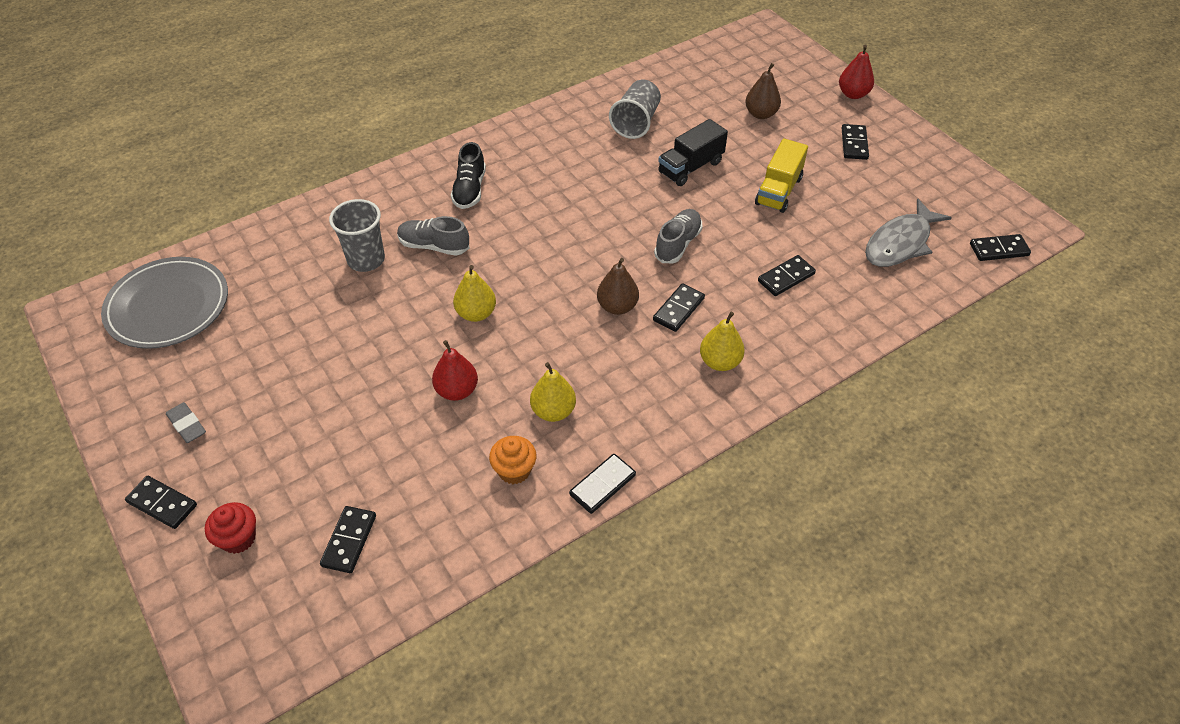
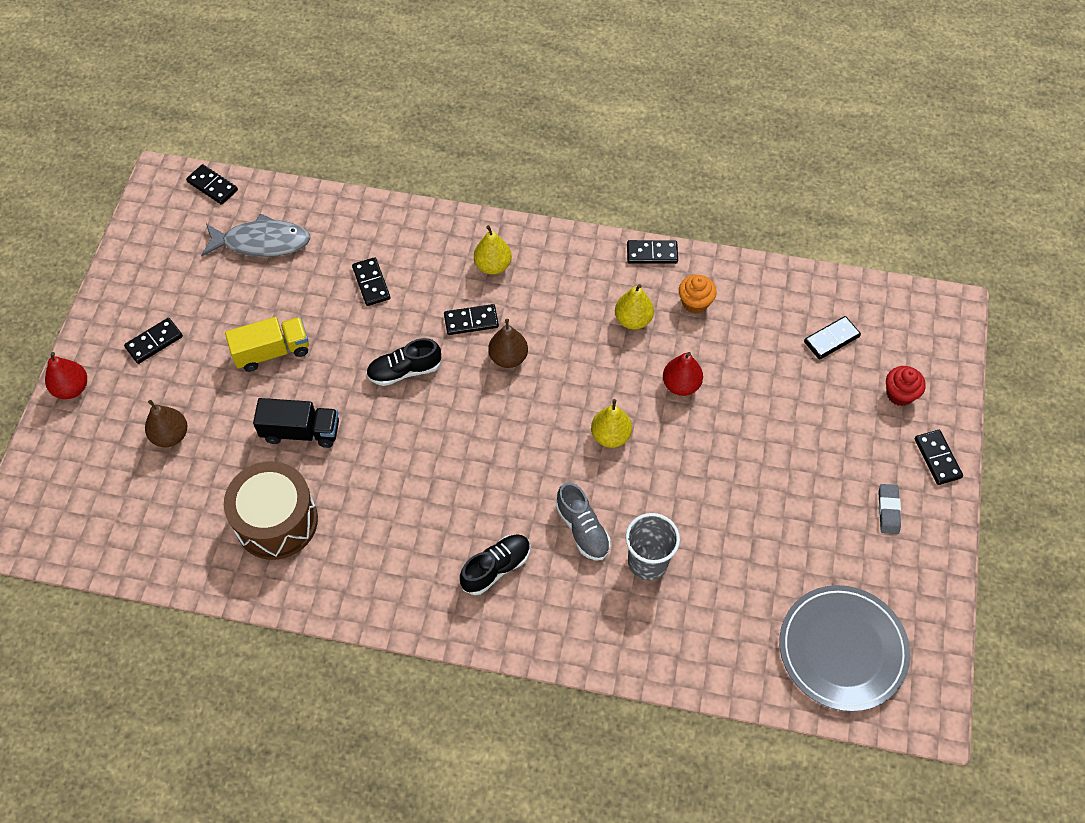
camera: 135 degrees left, 10 degrees up
(636, 122) = (276, 521): grey cup -> brown drum
(678, 244) = (404, 371): grey shoe -> black shoe
(786, 277) = (371, 283): black domino -> black domino turned 60 degrees clockwise

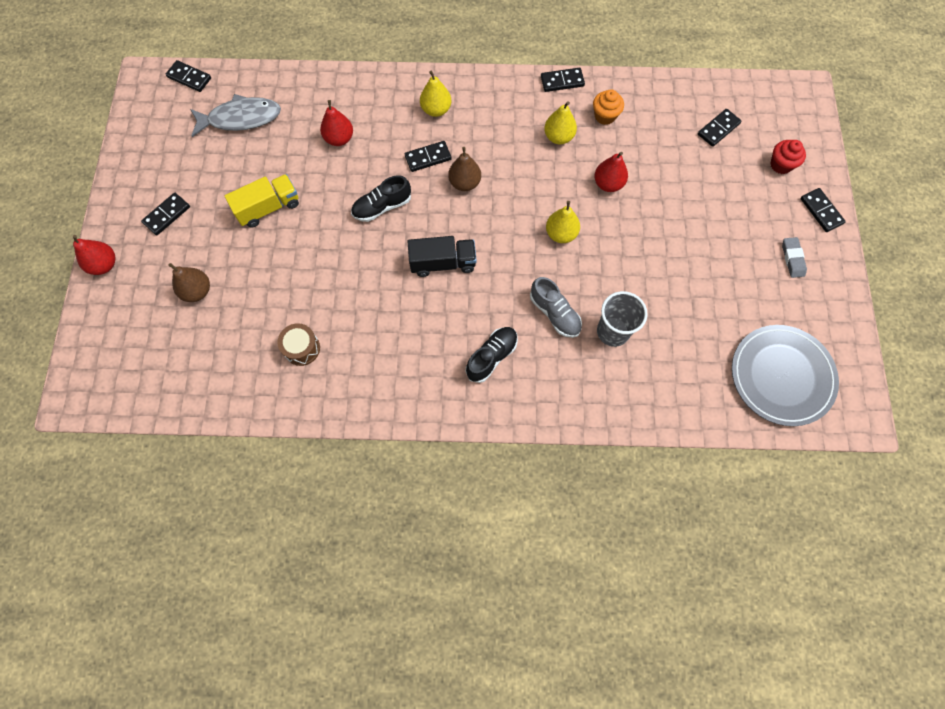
camera: 10 degrees left, 10 degrees up
(276, 521) = (302, 348): brown drum -> brown drum, size x0.52
(301, 431) = (306, 270): black truck -> black truck (443, 263)
(371, 283) = (339, 139): black domino -> red pear

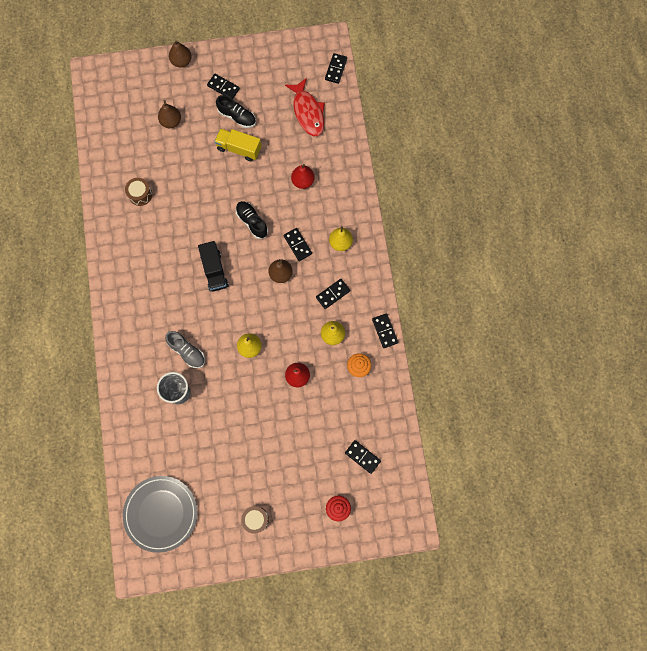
camera: 80 degrees right, 5 degrees up
(104, 265) = (181, 61): red pear -> brown pear
(241, 118) = (308, 112): grey fish -> red fish
(268, 208) = (239, 148): yellow truck -> yellow truck turned 150 degrees clockwise
(492, 357) = (150, 314): black shoe -> black shoe (237, 117)
(555, 313) = (187, 351): grey shoe -> grey shoe turned 90 degrees counterclockwise
(792, 259) = (255, 519): grey eraser -> brown drum
(821, 211) = (300, 541): black domino -> black domino (333, 294)

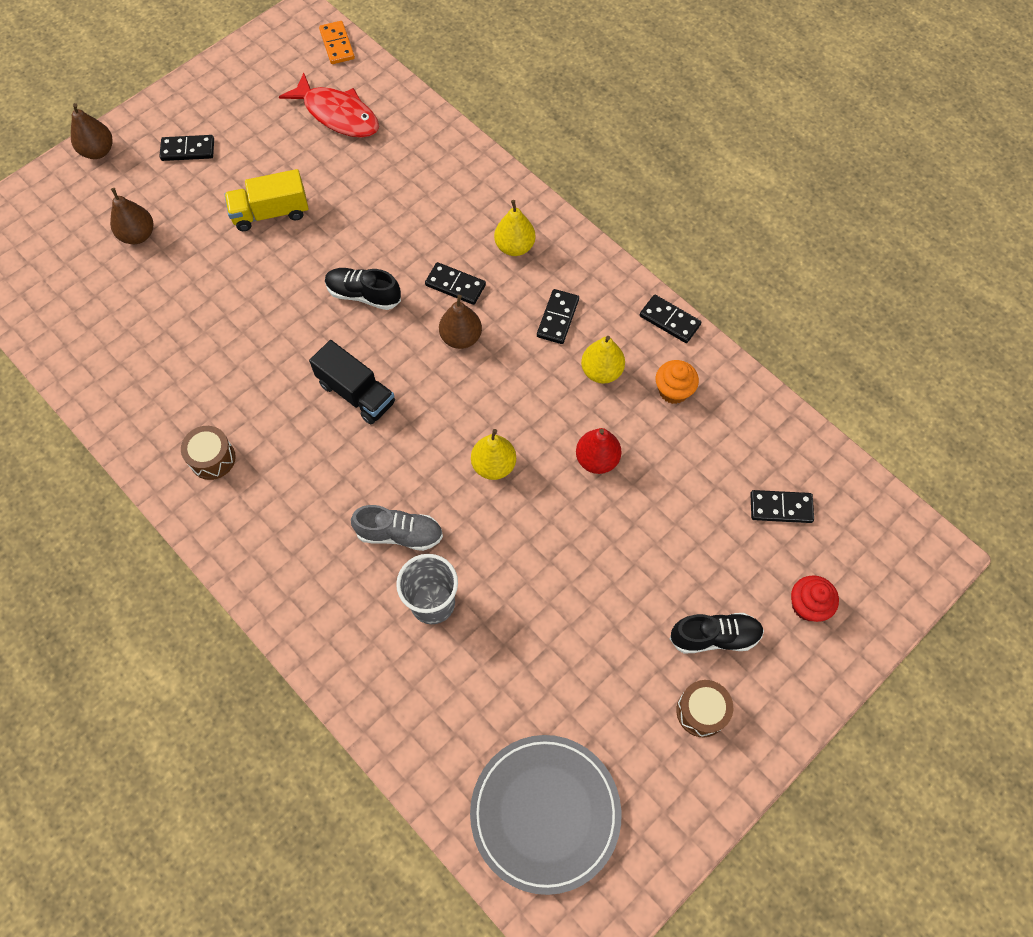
camera: 35 degrees left, 10 degrees down
(140, 194) = (159, 359): brown drum -> brown drum (212, 458)
(237, 117) = (237, 175): black shoe -> black shoe (714, 637)
(303, 181) = (398, 201): red pear -> none
(336, 69) = (337, 44): black domino -> orange domino

